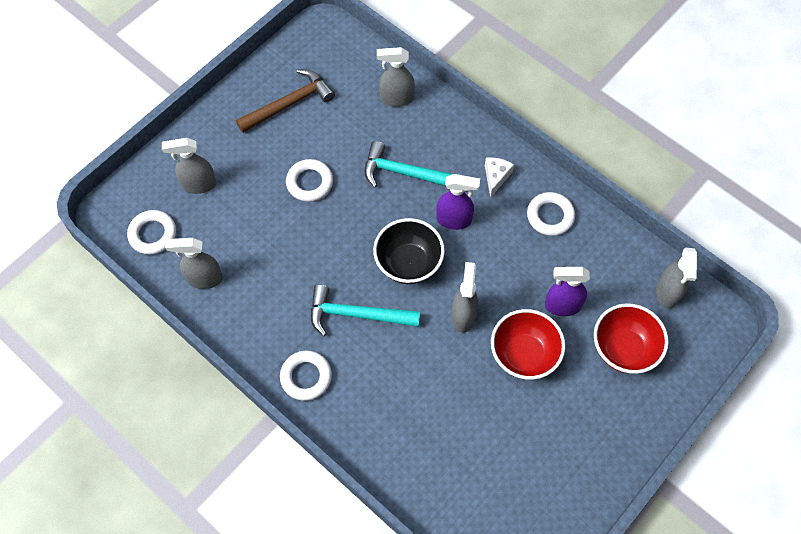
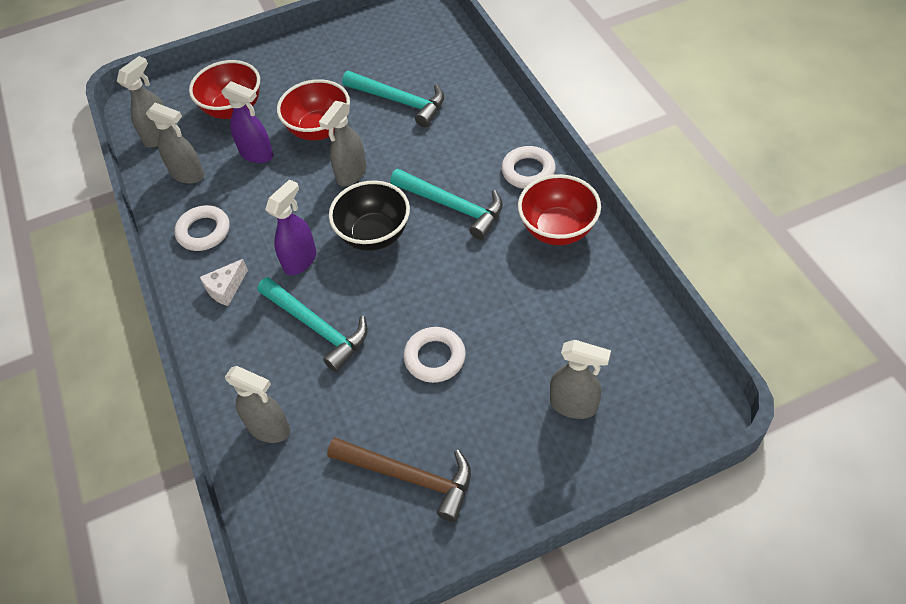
camera: 150 degrees left, 10 degrees down
(153, 234) = (650, 362): white ring -> none
(204, 279) = (602, 291): grey spray bottle -> grey spray bottle (188, 174)
(258, 323) = (557, 229): none -> red bowl
(289, 104) = (409, 477): brown hammer -> brown hammer turned 150 degrees counterclockwise
(454, 220) = (300, 260): purple spray bottle -> purple spray bottle turned 90 degrees clockwise
(467, 418) = (399, 101): none -> turquoise hammer

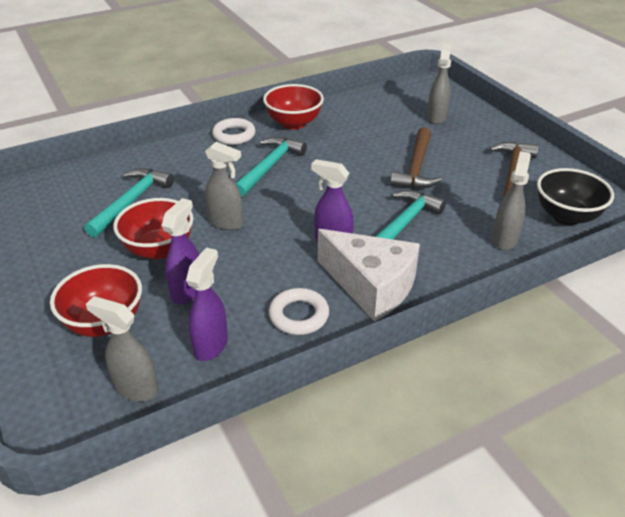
camera: 100 degrees left, 15 degrees down
(188, 174) = (211, 345): grey spray bottle -> purple spray bottle
(226, 289) = (371, 286): white cheese -> white cheese, size x2.24
(374, 235) = (301, 203): black bowl -> black bowl (566, 216)
(435, 357) = (416, 168): white ring -> brown hammer

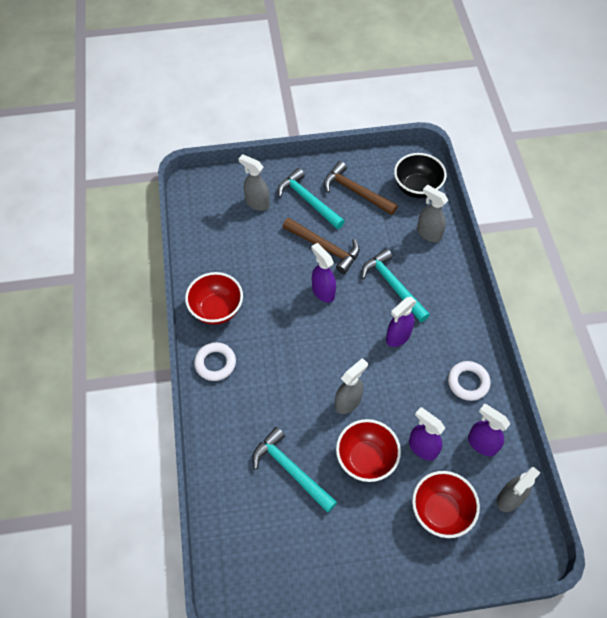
camera: 70 degrees left, 20 degrees up
(269, 167) = (280, 349): turquoise hammer -> turquoise hammer (308, 200)
(357, 178) = (323, 292): none -> purple spray bottle
(371, 286) = (452, 329): white cheese -> none

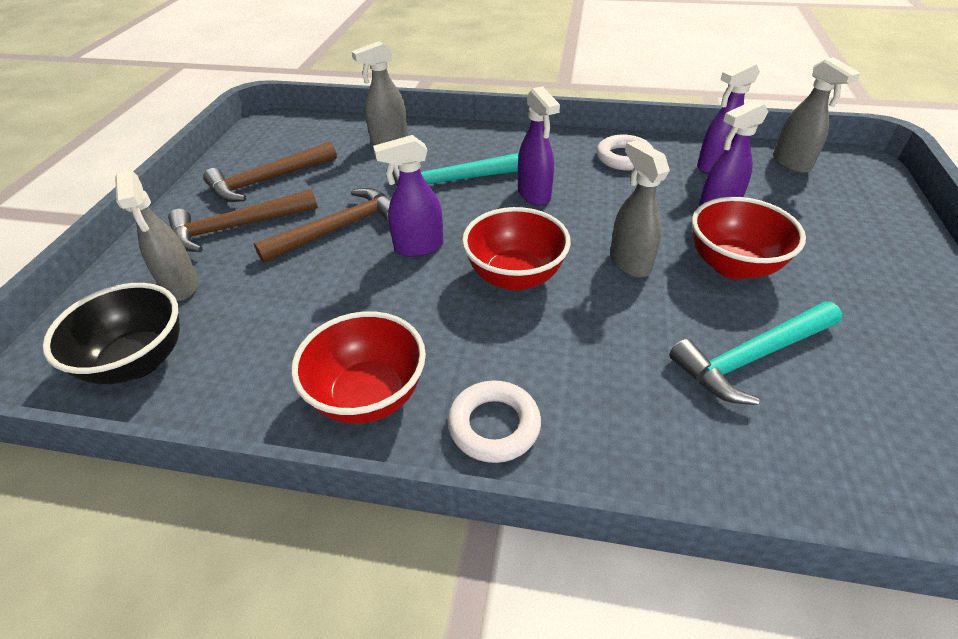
camera: 70 degrees left, 15 degrees down
(257, 203) = (182, 286): grey spray bottle -> grey spray bottle turned 75 degrees counterclockwise
(308, 200) = (237, 227): turquoise hammer -> brown hammer
(416, 188) = (312, 134): black bowl -> black bowl (138, 361)
(440, 511) = (815, 216): red bowl -> red bowl (515, 276)

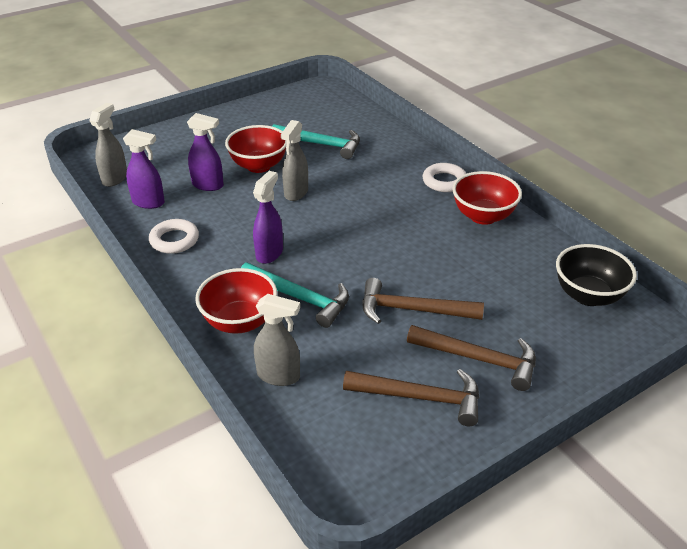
camera: 135 degrees left, 5 degrees down
(182, 286) = (544, 331): grey spray bottle -> none
(418, 247) = (381, 265): purple spray bottle -> none
(515, 276) = (356, 220): red bowl -> red bowl (239, 322)

